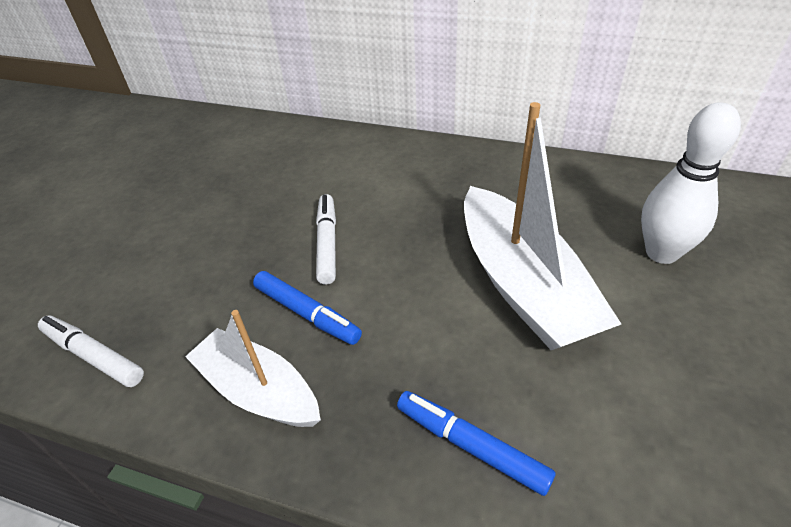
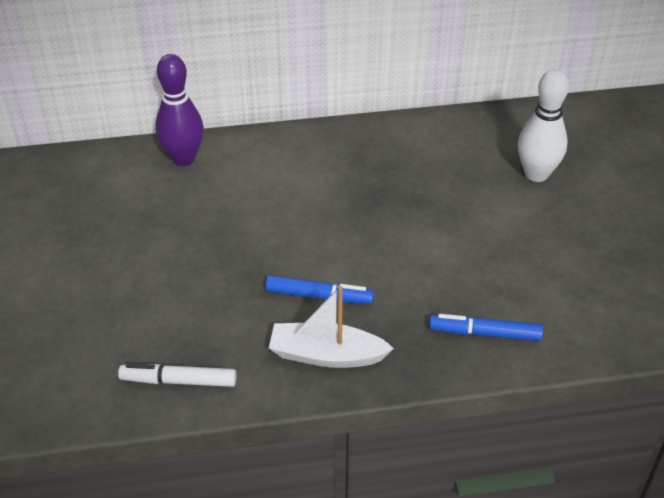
camera: 30 degrees left, 0 degrees up
(294, 139) = (183, 158): none -> purple bowling pin
(327, 243) = (292, 241): white marker -> none
(522, 285) = (458, 226): white boat -> none

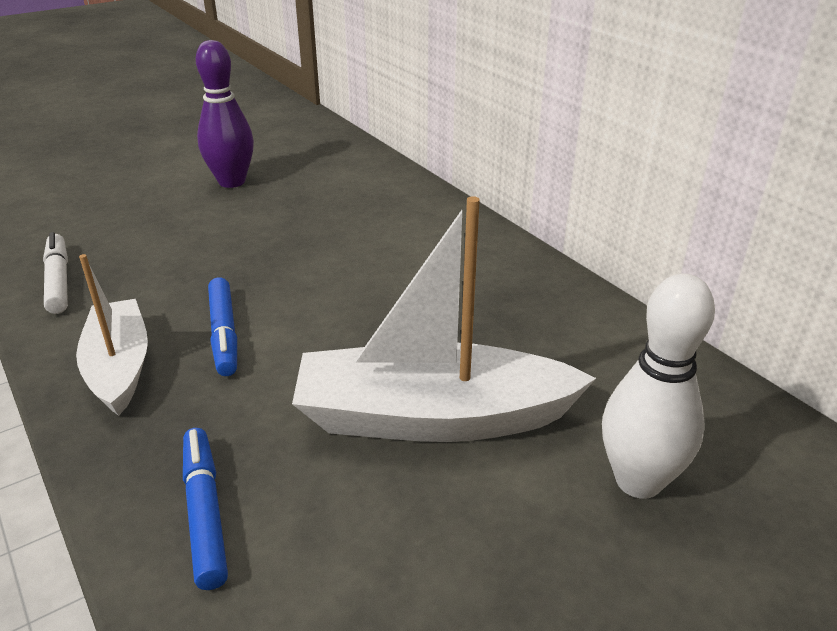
camera: 65 degrees right, 10 degrees down
(183, 158) = (401, 192): purple bowling pin -> purple bowling pin (232, 182)
(455, 226) = (432, 417): none -> white boat

